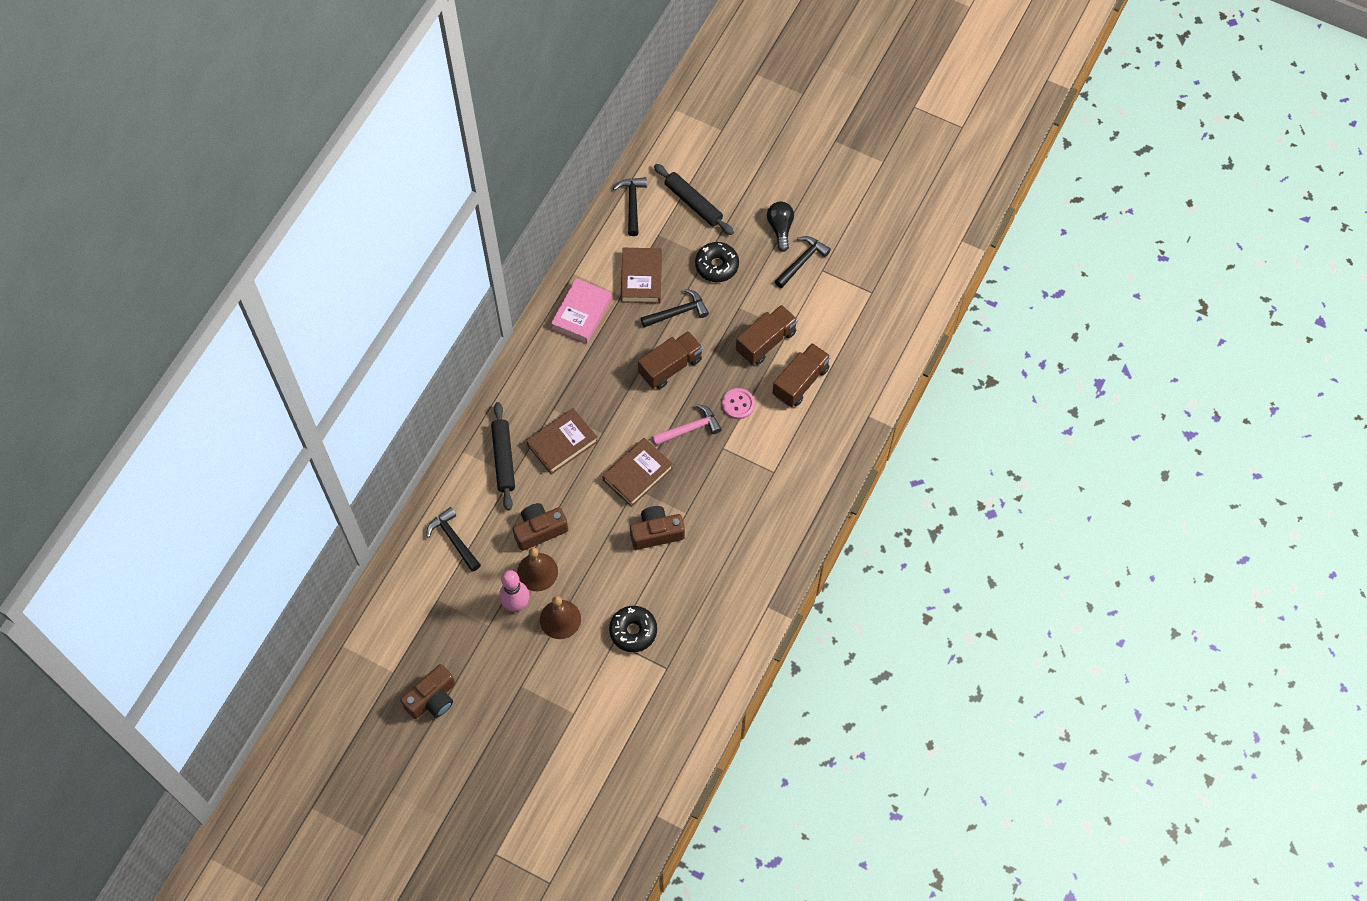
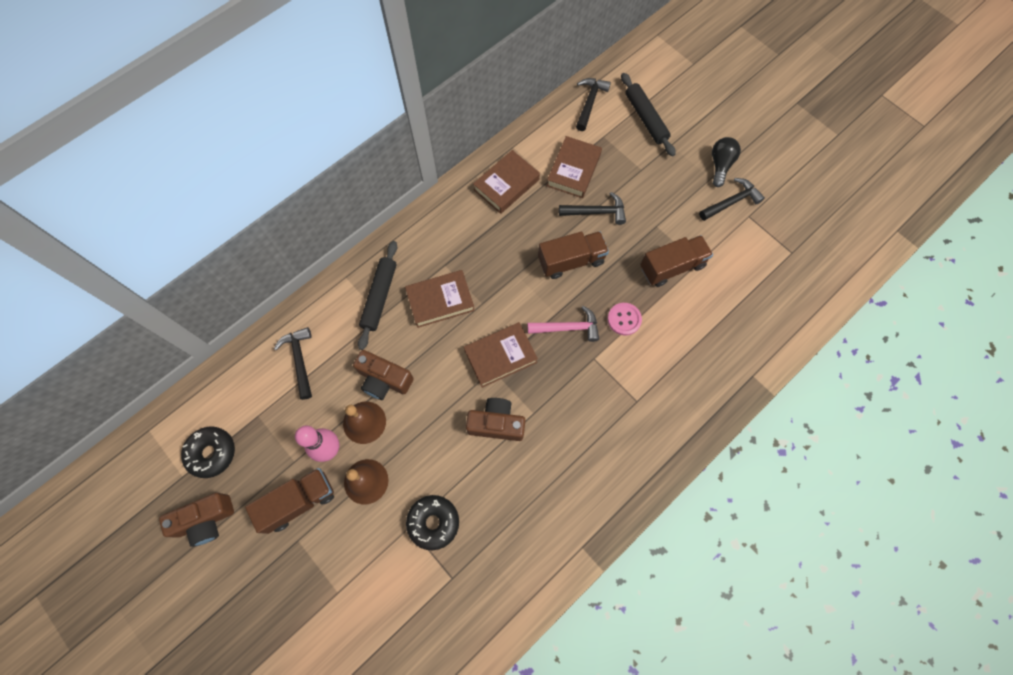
camera: 20 degrees right, 5 degrees up
(539, 530) = (384, 380): brown camera -> brown camera turned 150 degrees counterclockwise
(581, 313) = (506, 185): pink book -> brown book
(716, 265) = (648, 180): black donut -> black donut (212, 453)
(800, 382) = (693, 317): brown truck -> brown truck (299, 501)

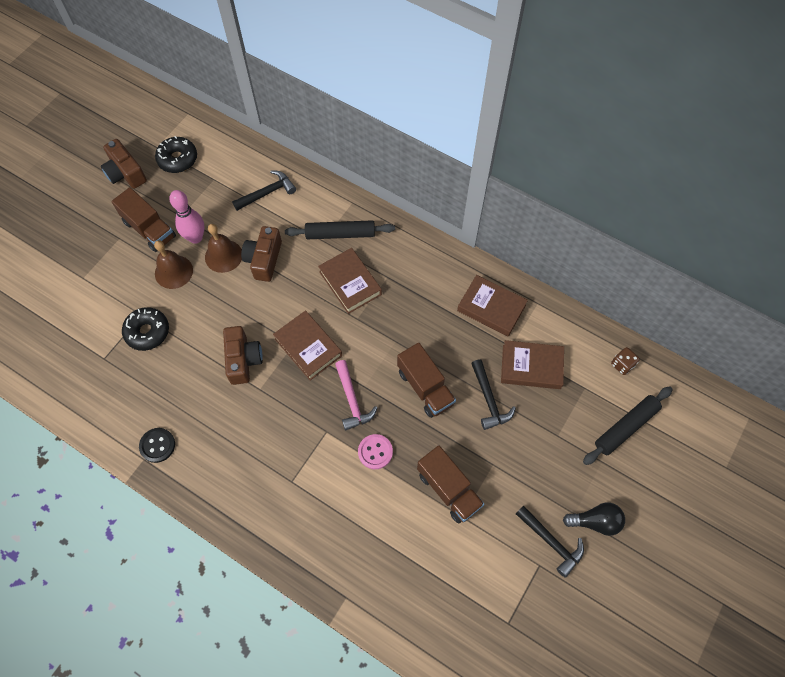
camera: 75 degrees right, 5 degrees down
(570, 530) = (157, 445): none -> black button
(589, 103) = (622, 365): black hammer -> brown dice

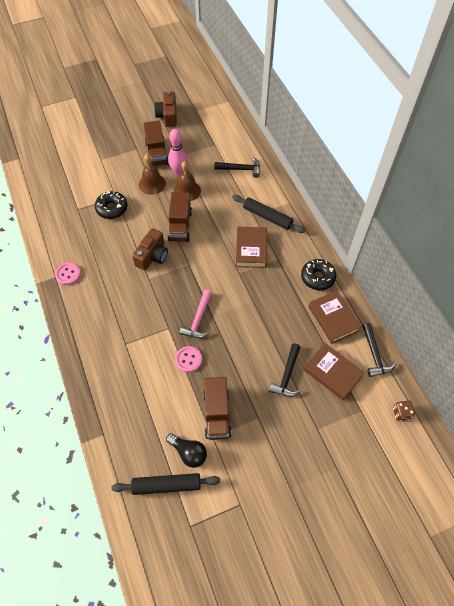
camera: 35 degrees right, 5 degrees down
(157, 445) = (68, 274): black button -> pink button
(178, 159) = (203, 123): black donut -> black donut (317, 277)
(264, 259) = (209, 206): brown camera -> none
(308, 347) = (196, 272): brown book -> none
(425, 387) = (250, 341): brown truck -> brown truck (180, 226)
(551, 542) = (259, 495): black hammer -> black hammer (374, 355)
(595, 521) = (301, 504): black light bulb -> black light bulb (188, 453)
(626, 427) = (372, 457): black rolling pin -> black rolling pin (166, 485)

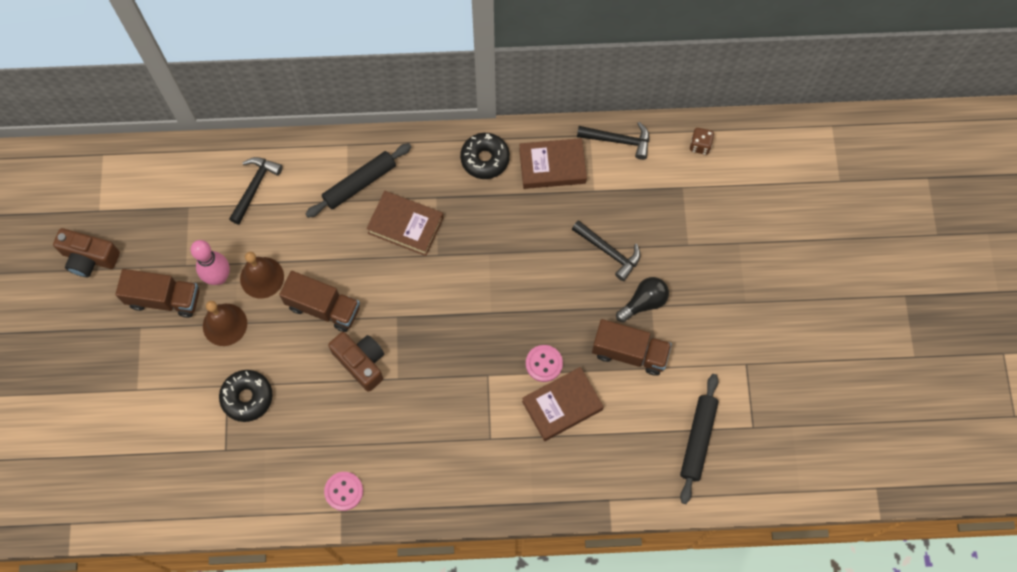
camera: 70 degrees left, 10 degrees up
(188, 453) = (667, 402): black light bulb -> black light bulb (643, 302)
(198, 319) = (489, 332): pink hammer -> none
(332, 373) = (624, 198): brown book -> brown book (562, 405)

